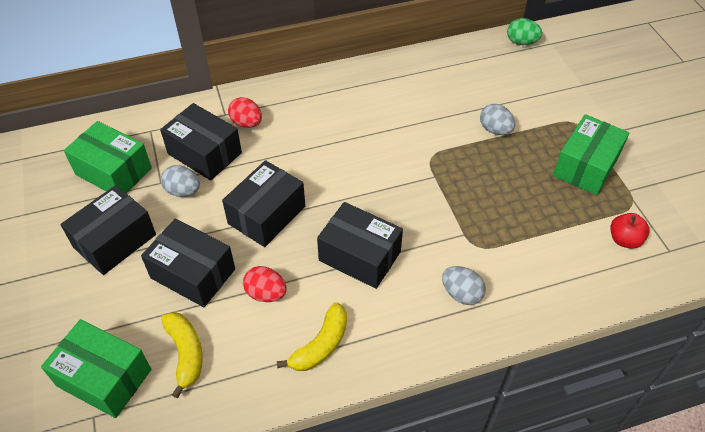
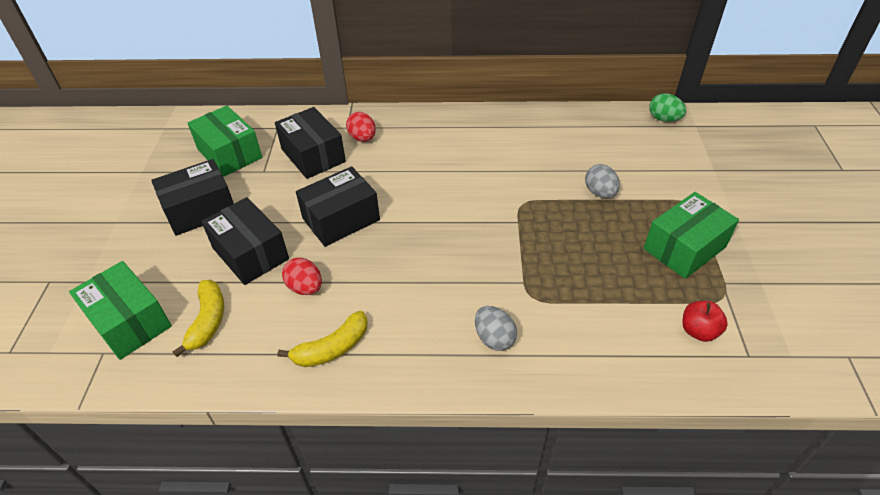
camera: 20 degrees right, 5 degrees down
(183, 191) = (278, 182): grey egg -> none
(359, 256) = (409, 276): black box -> none

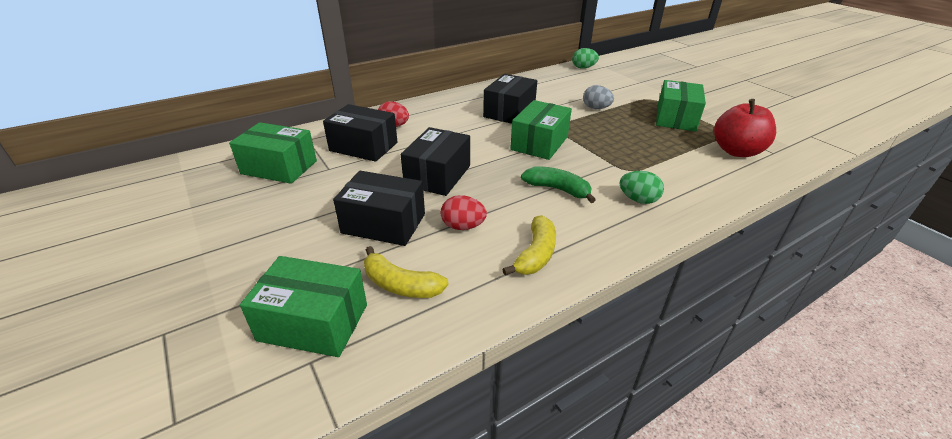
camera: 35 degrees left, 10 degrees down
(200, 210) = (294, 212): black box -> black box (509, 112)
(208, 321) = (400, 285): yellow banana -> yellow banana turned 150 degrees clockwise
(429, 287) = (557, 189): none -> green banana
(477, 219) = (539, 143): none -> green box
(494, 338) = (638, 200): grey egg -> green egg
(698, 331) = (736, 151): red apple -> red apple, size x1.77

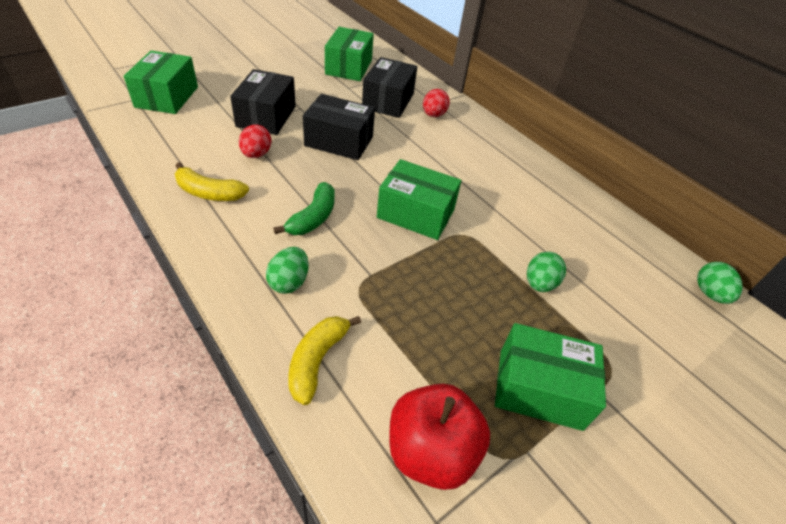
camera: 80 degrees right, 10 degrees up
(400, 285) = (191, 126): yellow banana -> yellow banana (317, 360)
(509, 112) = (495, 195): black box -> none
(596, 108) = (539, 284): grey egg -> green egg

